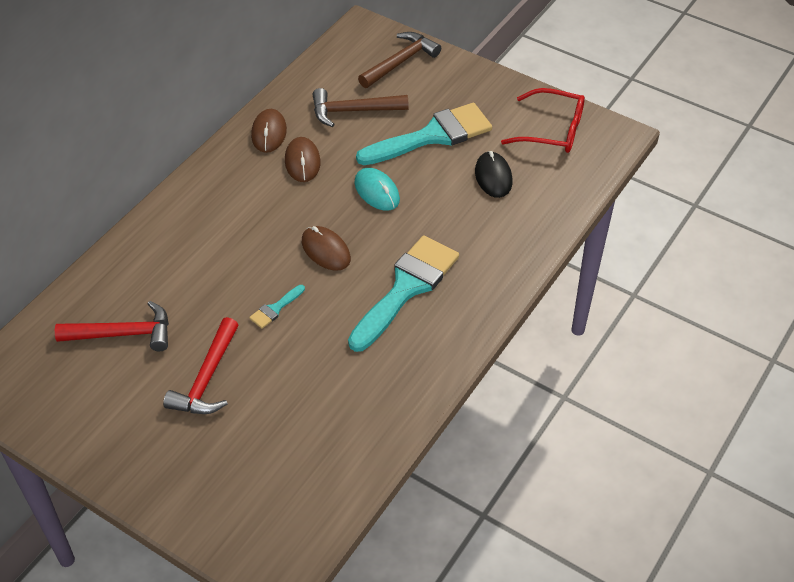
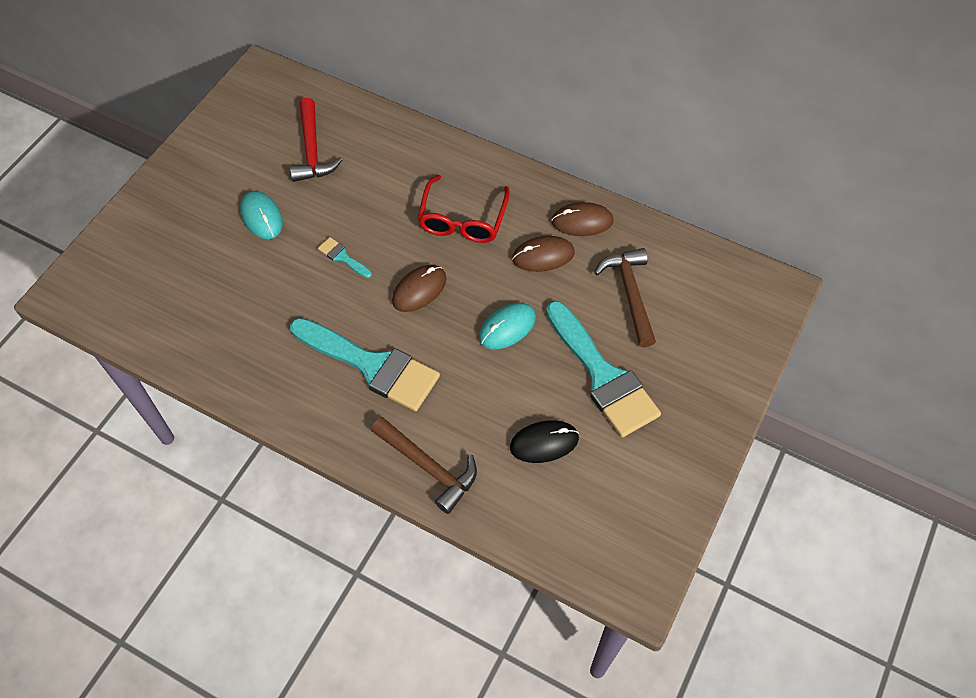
camera: 85 degrees right, 10 degrees up
(207, 379) = (261, 217): red hammer -> turquoise mouse
(400, 62) = (725, 334): brown hammer -> brown hammer (428, 467)
(552, 130) = (634, 507): red glasses -> red glasses (462, 219)

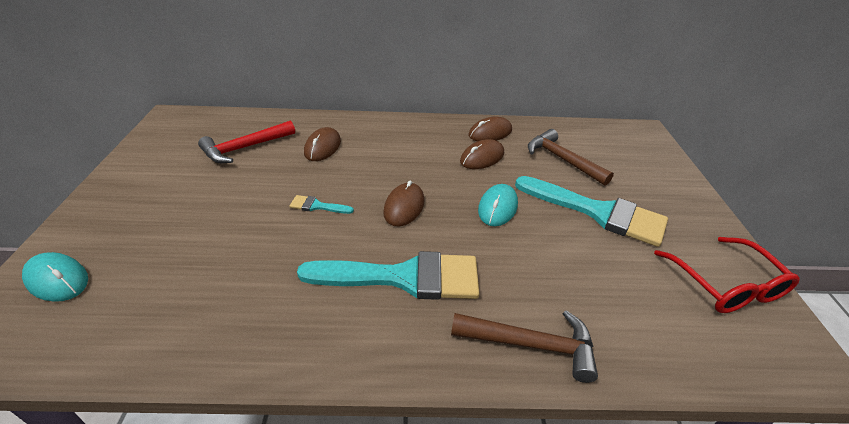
camera: 30 degrees left, 20 degrees down
(261, 217) = (218, 201): turquoise mouse -> turquoise mouse (57, 279)
(312, 150) = (245, 148): red hammer -> red hammer turned 90 degrees clockwise
(387, 177) = (322, 147): none -> brown mouse
(462, 219) = (403, 154): red glasses -> red glasses (725, 284)
(544, 443) = (607, 276): black mouse -> none

